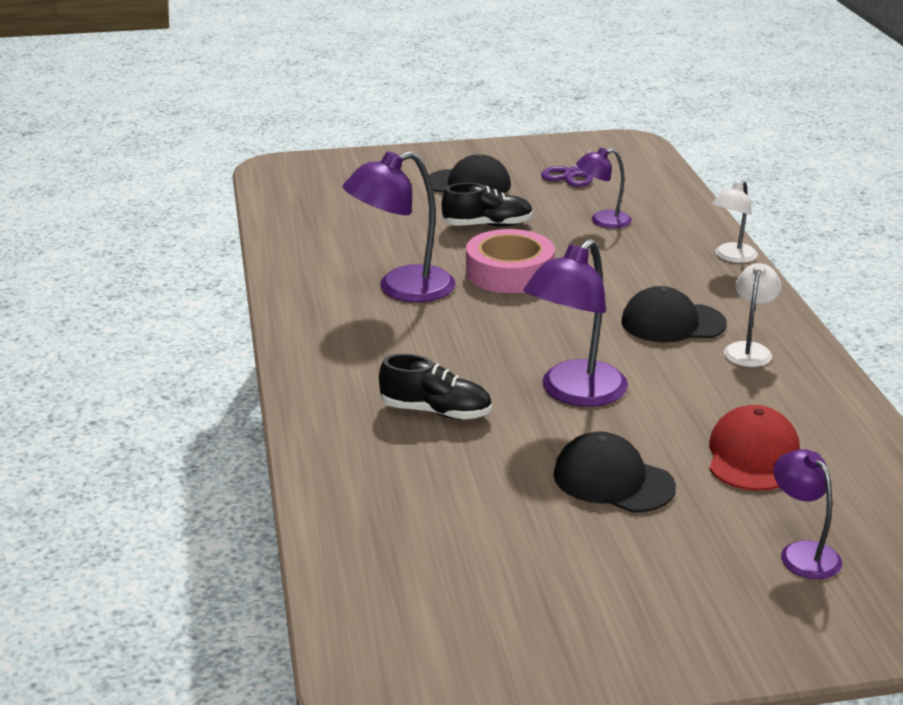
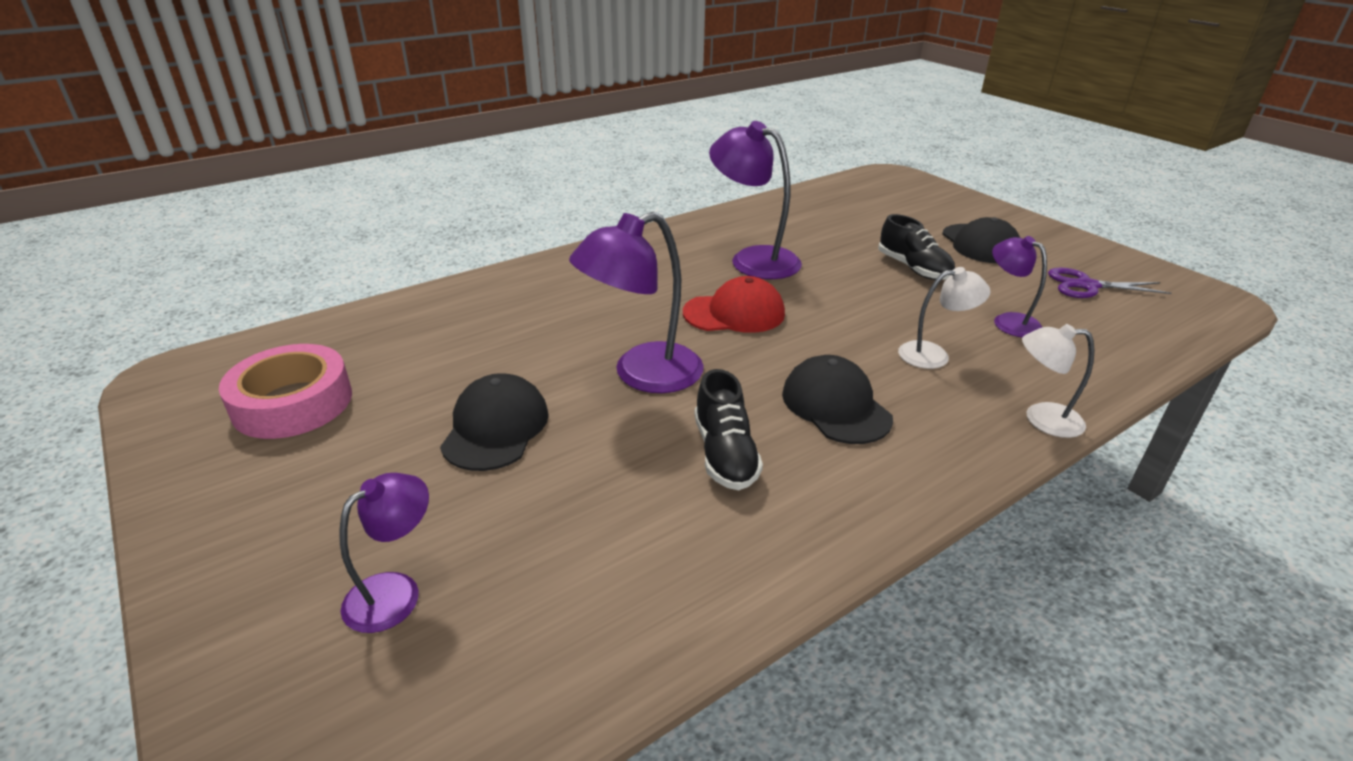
camera: 65 degrees right, 5 degrees up
(436, 412) = (565, 316): black shoe -> black shoe (725, 454)
(509, 272) = (837, 297): pink tape -> pink tape (292, 403)
(574, 393) = (642, 375): purple lamp -> purple lamp turned 45 degrees counterclockwise
(749, 350) = (827, 471): white lamp -> white lamp (934, 355)
(752, 456) = (588, 515): red cap -> red cap (734, 313)

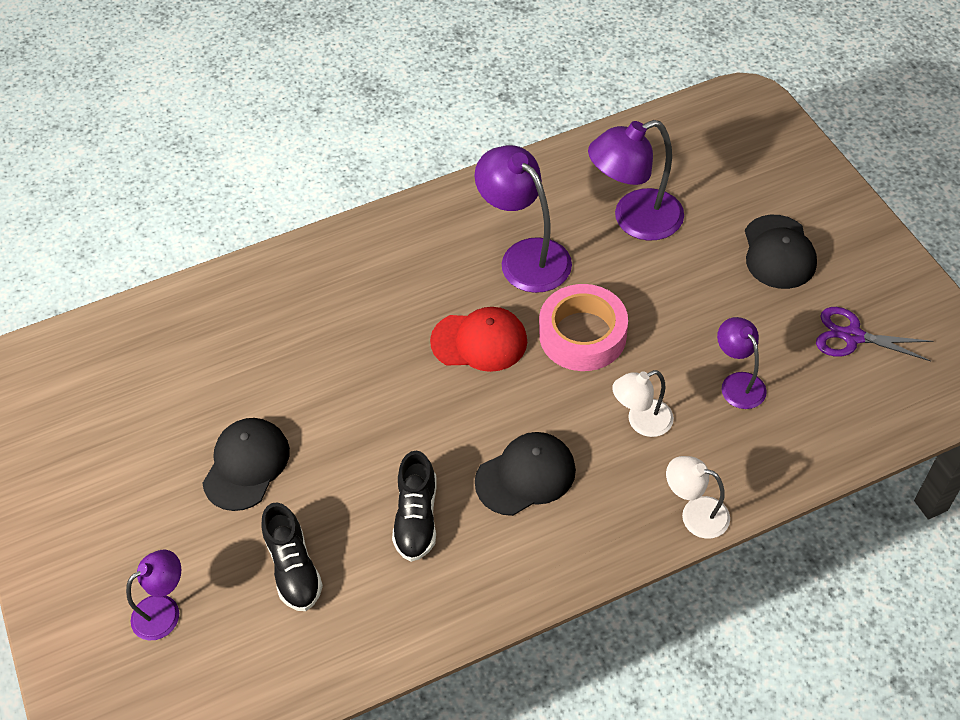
camera: 15 degrees right, 20 degrees up
(292, 403) = (94, 416): pink tape -> pink tape (582, 335)
(642, 375) = (375, 417): purple lamp -> purple lamp (635, 220)
(835, 406) = (526, 475): black cap -> black cap turned 75 degrees clockwise
(913, 268) = (684, 289): black shoe -> black shoe (294, 568)
(934, 355) = (641, 422): white lamp -> white lamp turned 150 degrees clockwise

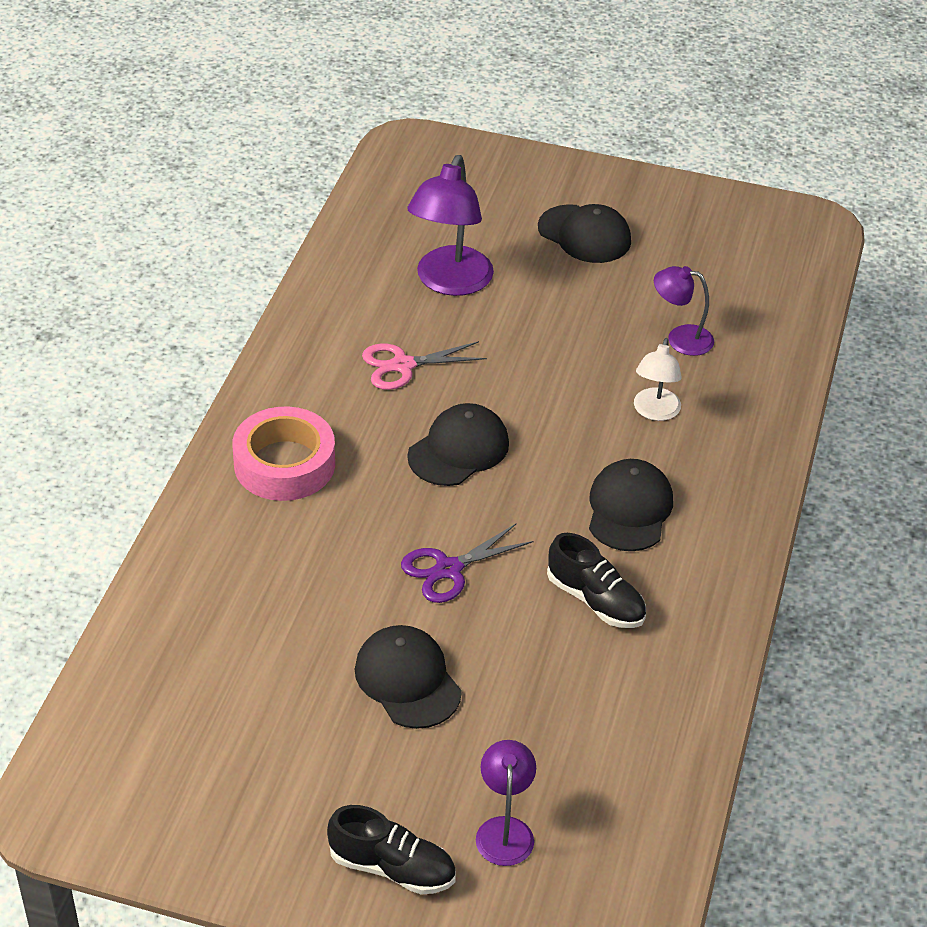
camera: 55 degrees left, 10 degrees down
(294, 568) = (558, 711): black shoe -> black shoe (392, 867)
(479, 341) = (458, 449): red cap -> black cap
(525, 256) = (403, 365): purple lamp -> pink scissors
(582, 335) = (529, 387): pink tape -> pink tape (284, 464)
(695, 514) = (772, 440): white lamp -> none
(852, 336) = (709, 255): purple scissors -> purple scissors (449, 569)

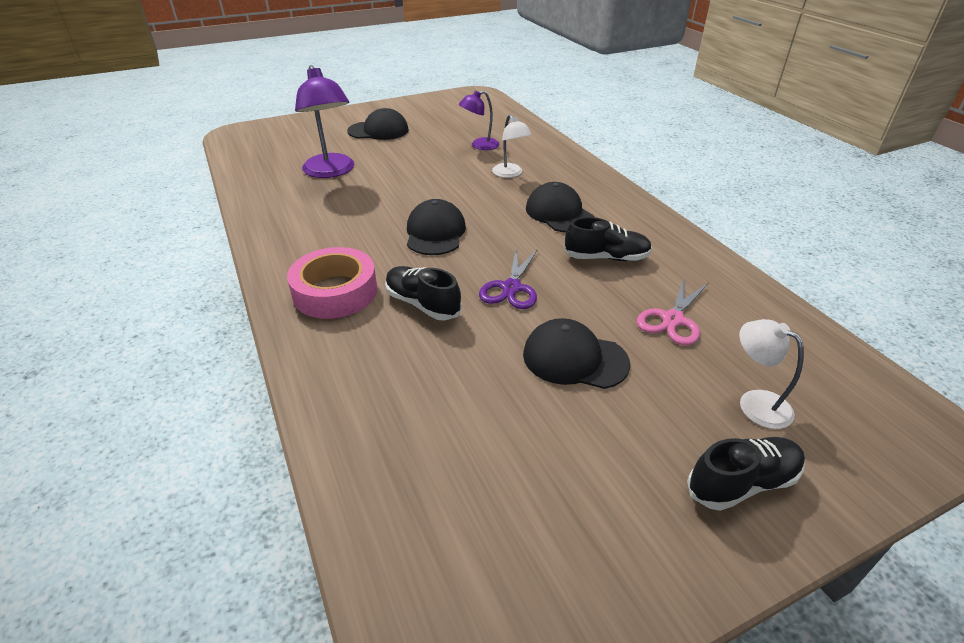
camera: 40 degrees left, 5 degrees down
(345, 531) = (422, 304): none -> black shoe
(403, 365) = (351, 213): pink scissors -> pink scissors (673, 319)
(504, 830) = (755, 402): purple lamp -> white lamp

